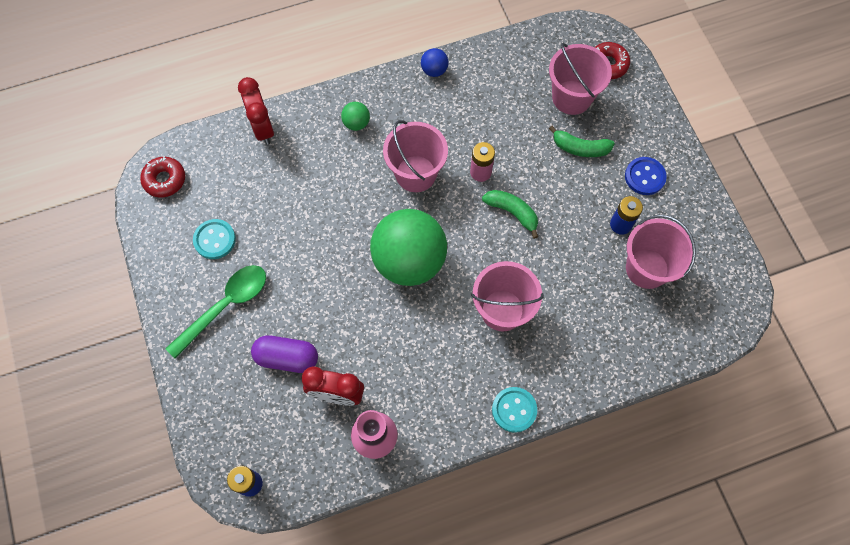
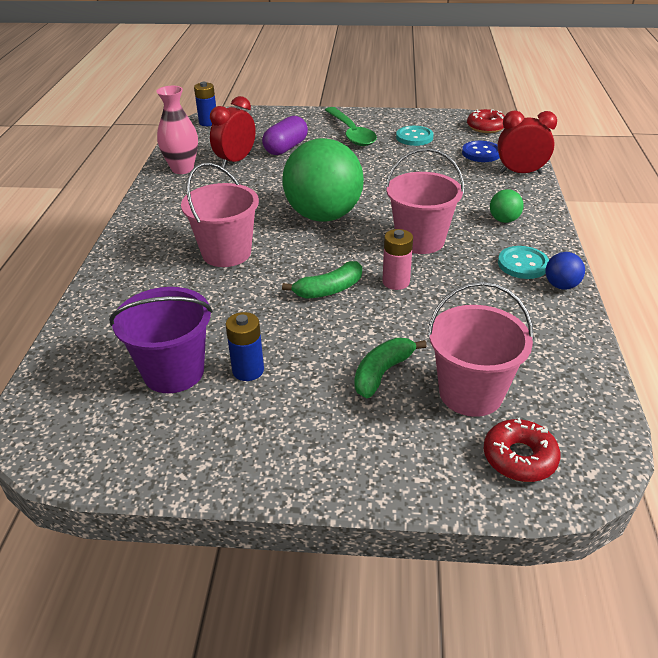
camera: 115 degrees right, 30 degrees down
(514, 410) = (130, 234): turquoise button -> turquoise button (522, 264)
(644, 177) = (298, 422): blue button -> blue button (481, 153)
(647, 268) = (173, 372): pink bucket -> purple bucket

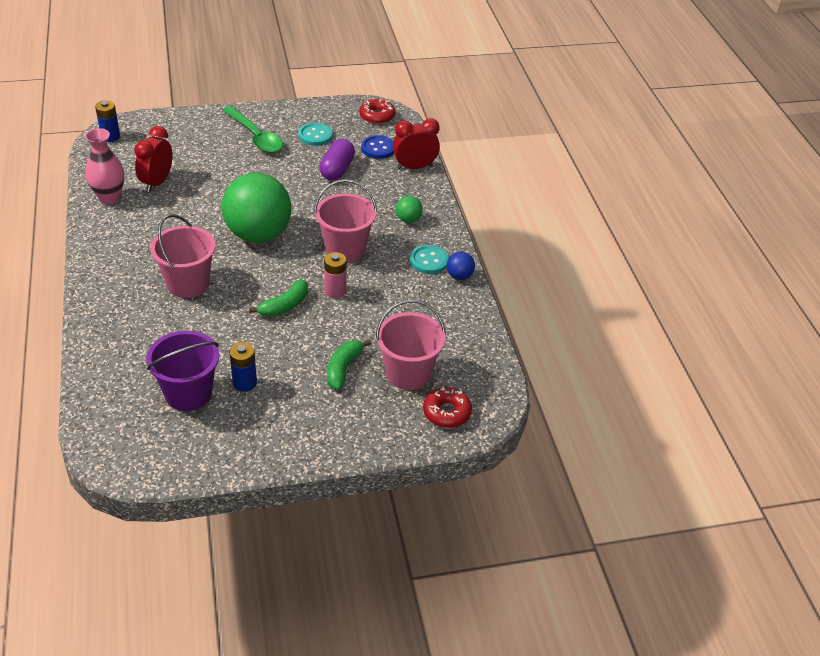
camera: 20 degrees left, 5 degrees up
(286, 148) = (199, 161): purple capsule -> purple capsule (337, 170)

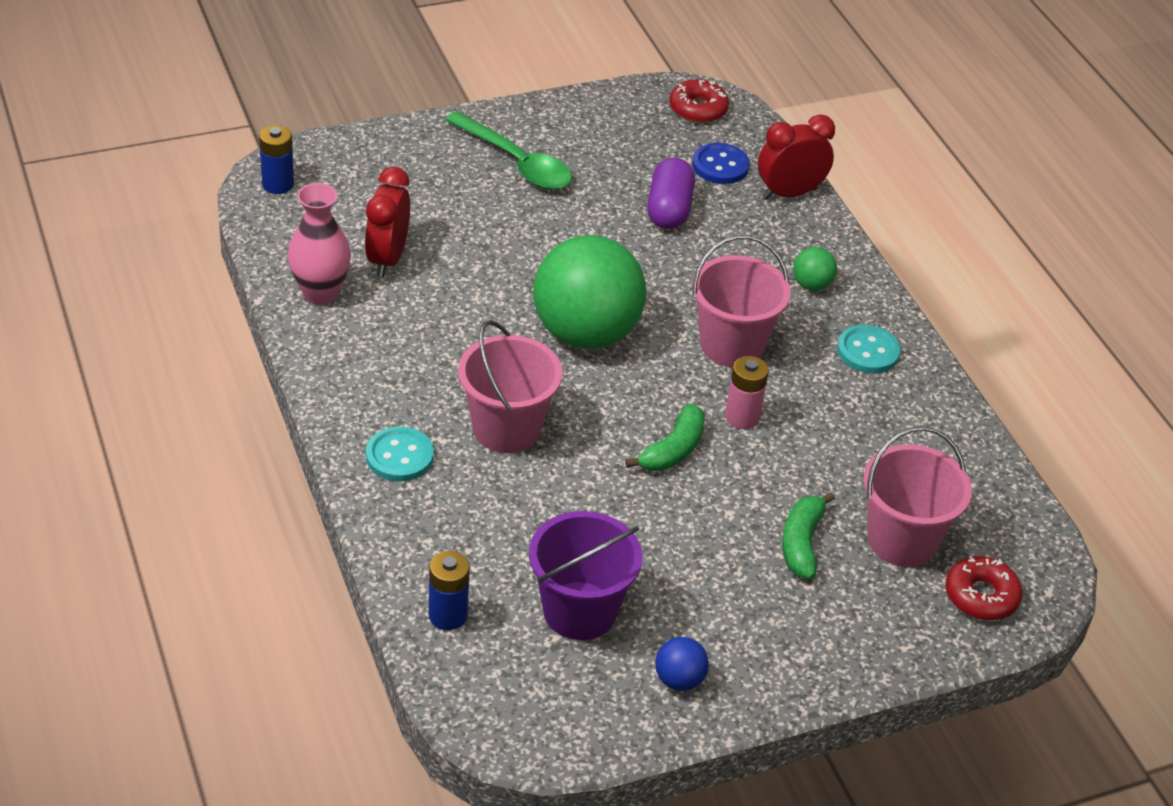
camera: 10 degrees left, 0 degrees up
(244, 383) = (659, 584): blue battery -> blue battery (448, 615)
(315, 135) = (611, 152): turquoise button -> turquoise button (399, 456)
(459, 276) = (923, 372): blue ball -> blue ball (679, 680)

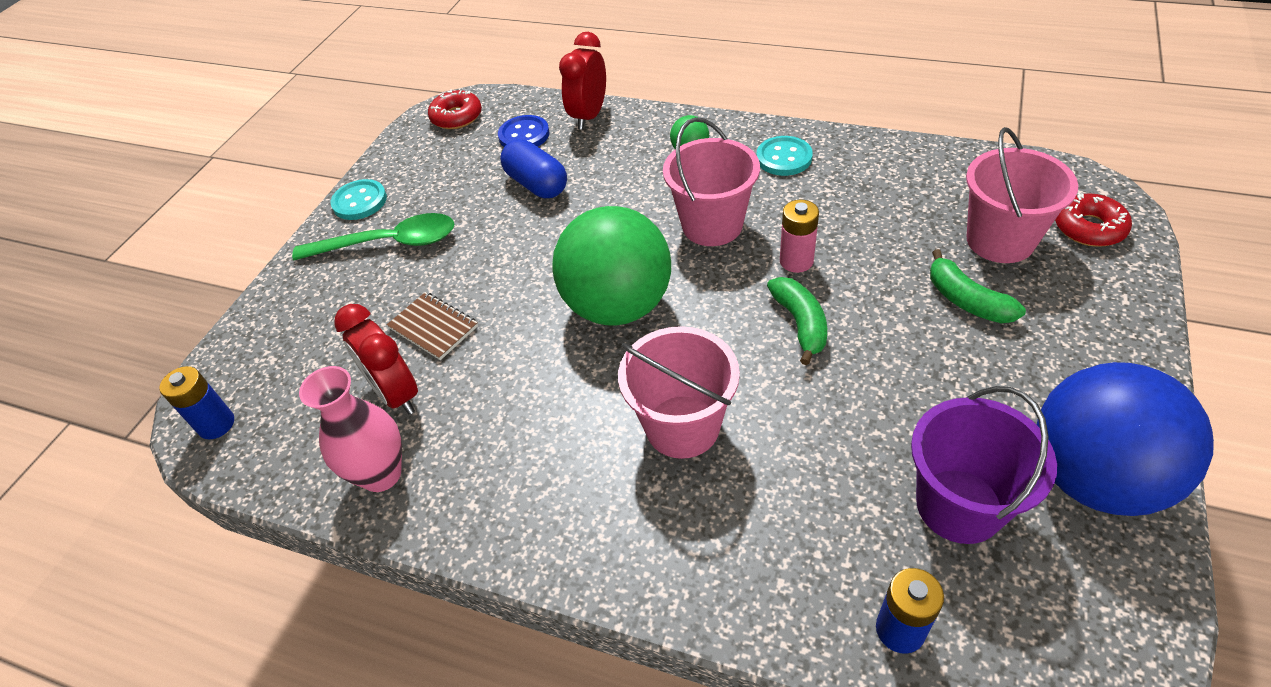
camera: 40 degrees left, 5 degrees up
(399, 456) = (648, 538): turquoise button -> turquoise button (360, 201)
(463, 241) = (433, 327): none -> brown notebook
(669, 209) = (537, 184): purple capsule -> blue capsule
(679, 680) = (1094, 477): blue ball -> blue ball, size x2.46

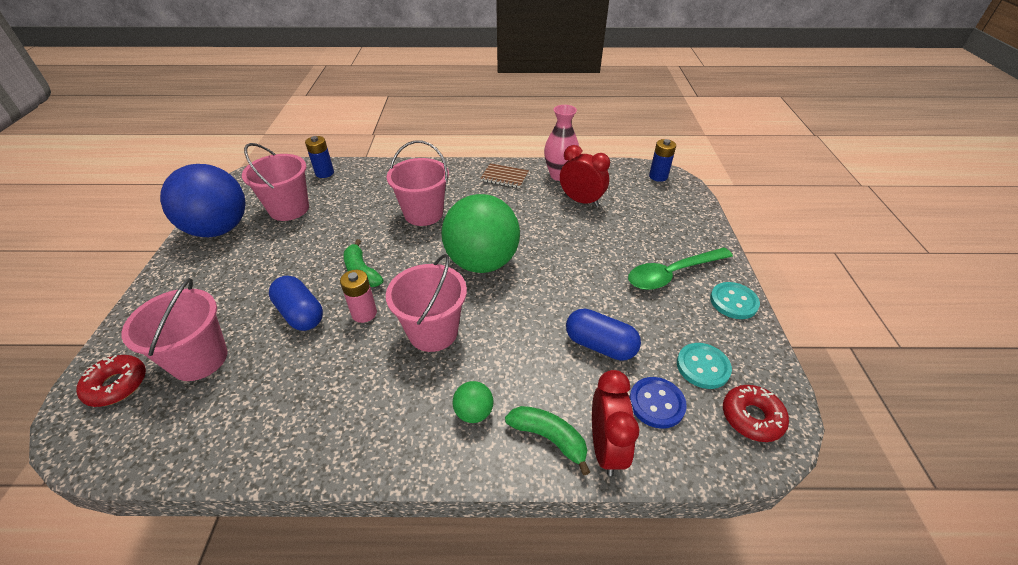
camera: 155 degrees right, 5 degrees down
(433, 327) = (589, 231): brown notebook -> brown notebook (504, 177)
(784, 158) = (377, 421): turquoise button -> turquoise button (703, 367)
(883, 275) = (300, 314): none -> blue capsule
(959, 505) = (289, 209): purple bucket -> pink bucket
(966, 300) = (246, 305): green banana -> green banana (549, 438)

